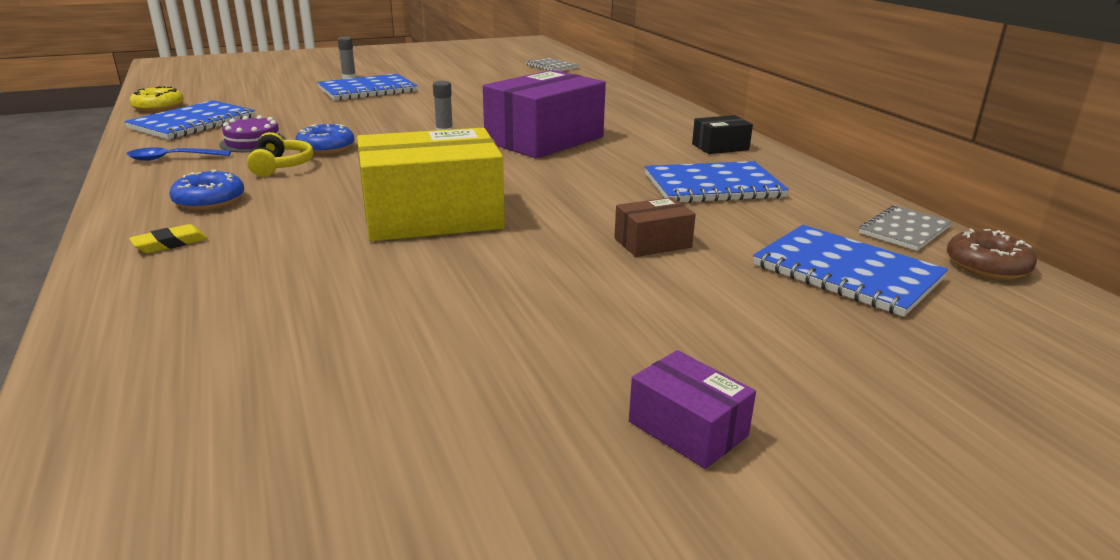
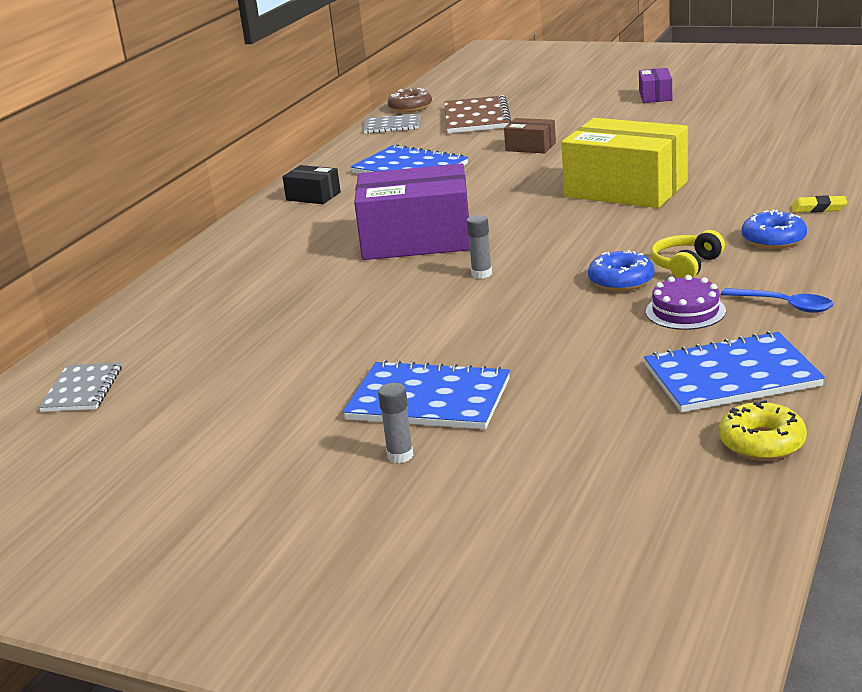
camera: 130 degrees left, 0 degrees up
(846, 272) = (476, 117): blue notebook -> brown notebook

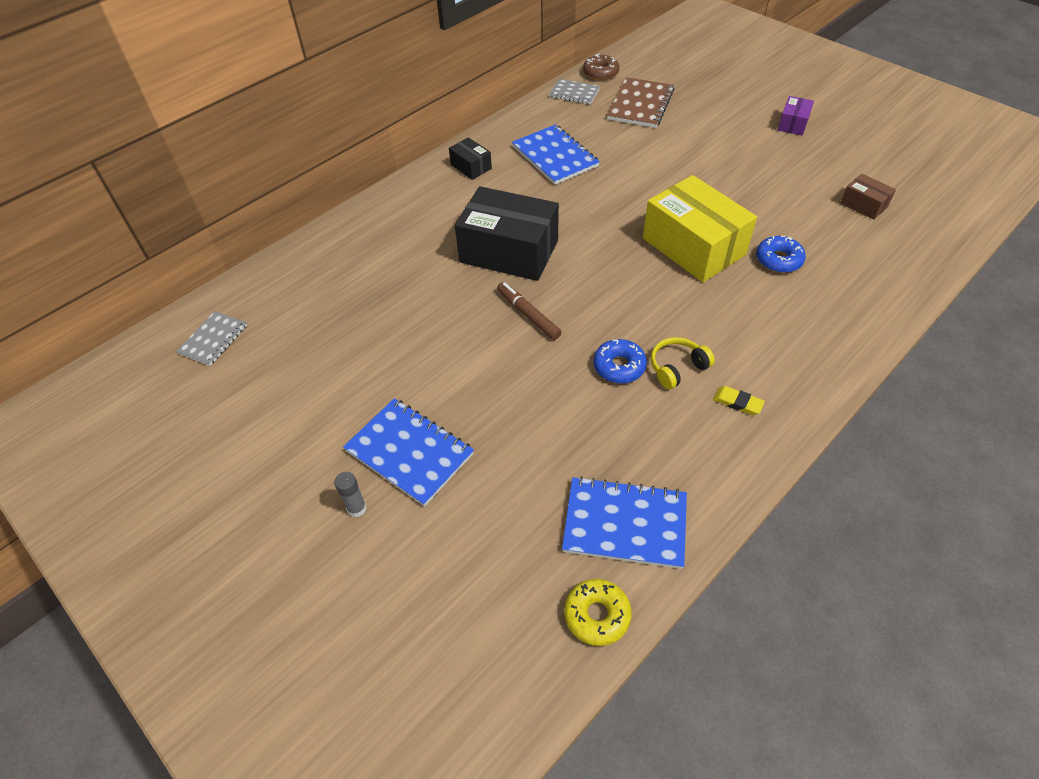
camera: 20 degrees right, 25 degrees up
(416, 239) = (509, 251): purple box -> black box
(481, 274) = (528, 314): grey glue stick -> brown marker
(530, 147) = (657, 160): brown box -> brown box (863, 205)
(685, 311) = (641, 426): purple cake -> none
(773, 239) = (763, 361): blue donut -> blue donut (778, 260)
(785, 305) = (718, 452): blue spoon -> none
(818, 208) = (825, 334): yellow eraser -> yellow eraser (737, 402)

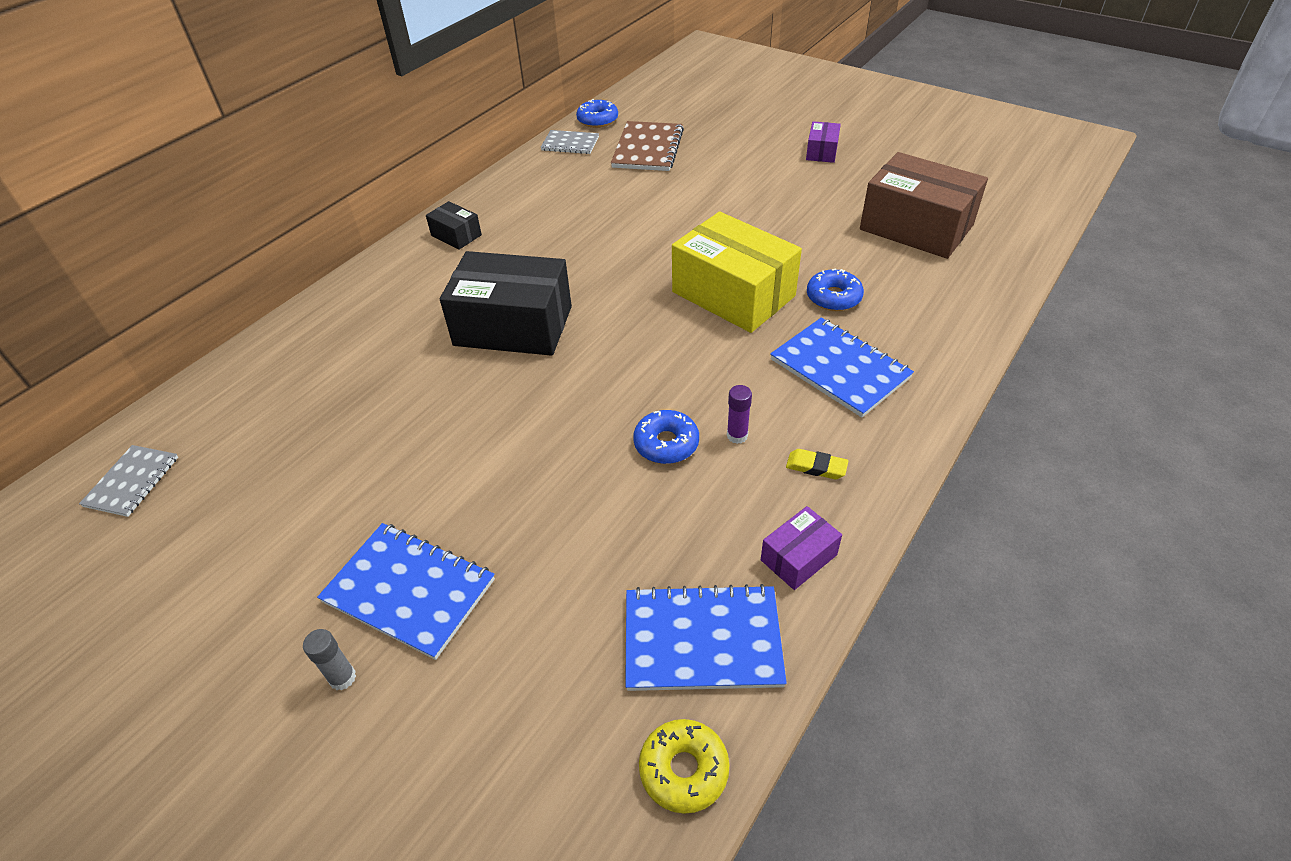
camera: 10 degrees left, 5 degrees down
(528, 314) = (546, 397): brown marker -> none
(555, 156) = (556, 213): blue notebook -> blue notebook (840, 368)
(600, 73) = (597, 120): brown donut -> blue donut
(677, 368) = (737, 435): yellow headphones -> purple glue stick
(710, 472) = (798, 557): none -> purple box
(863, 205) = (916, 227): brown box -> brown box, size x2.16

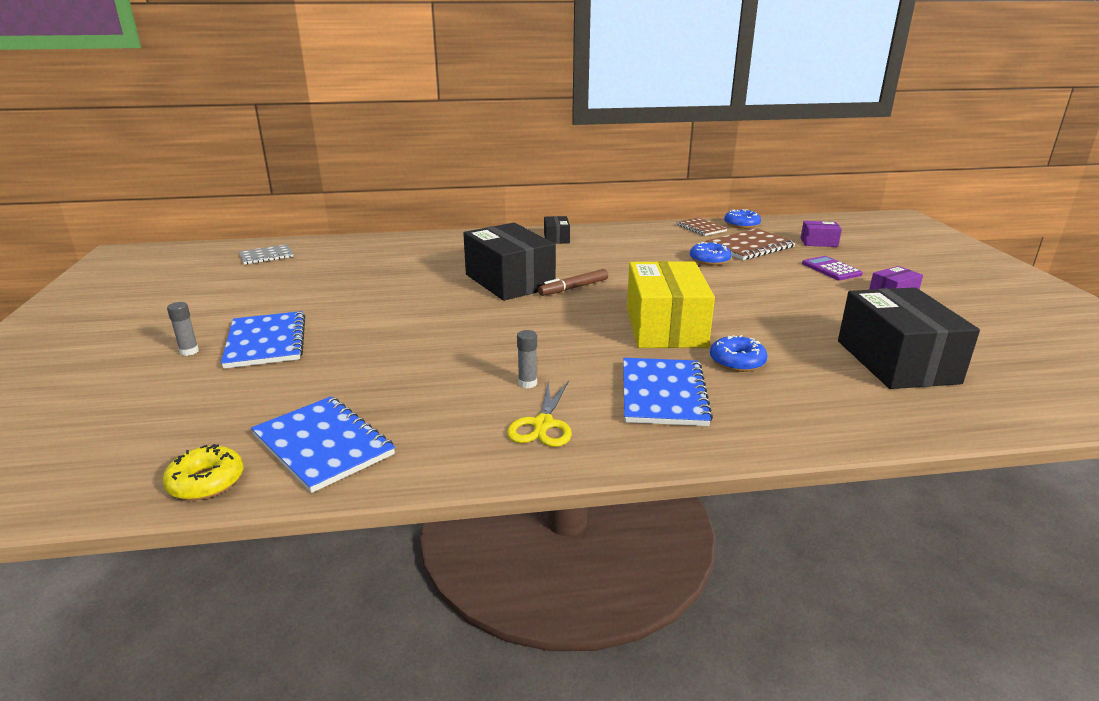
camera: 45 degrees right, 20 degrees down
(570, 144) = (701, 228): grey notebook -> brown notebook
(587, 295) = (573, 288): none -> brown marker
(666, 444) = (482, 363): blue donut -> blue donut (709, 260)
(737, 435) = (527, 383): purple glue stick -> grey glue stick
(745, 145) = (831, 269): none -> purple calculator
(798, 557) = (442, 452): purple box -> purple box (819, 242)
(816, 467) = (543, 424): yellow eraser -> yellow scissors
(916, 227) = (896, 361): brown box -> black box

